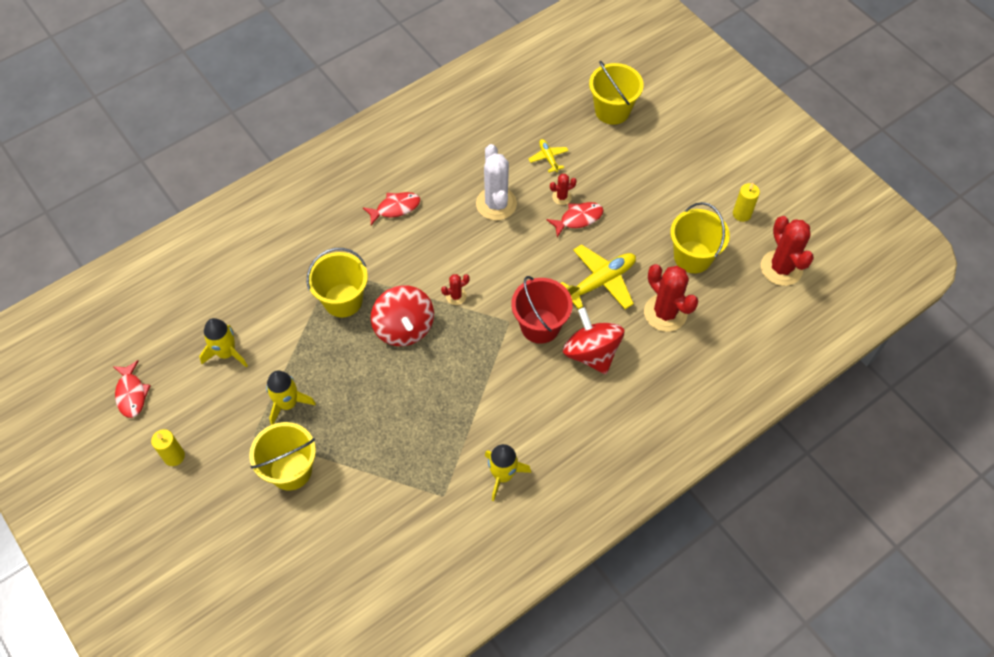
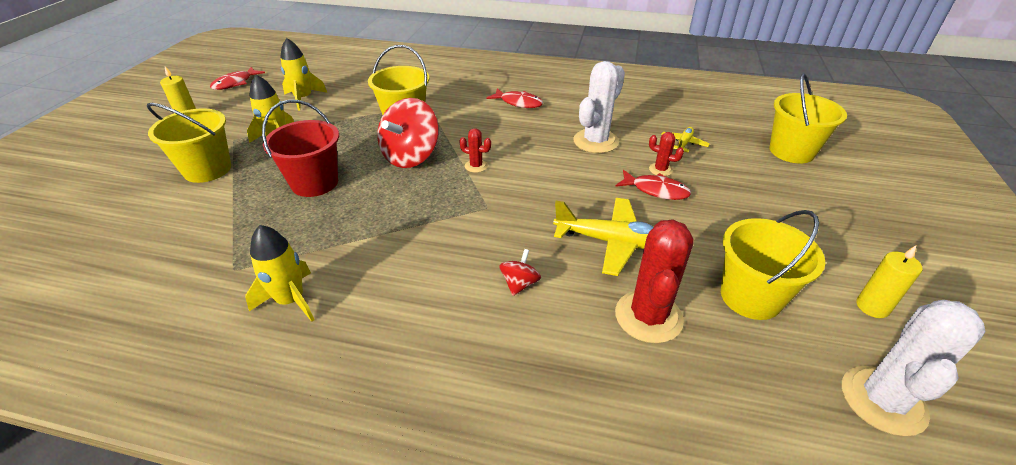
camera: 50 degrees right, 20 degrees down
(540, 326) = (507, 229): red bucket -> red bucket (314, 183)
(591, 353) = (519, 284): red spinning top -> red spinning top, size x0.47
(781, 268) = (883, 400): red cactus -> white cactus

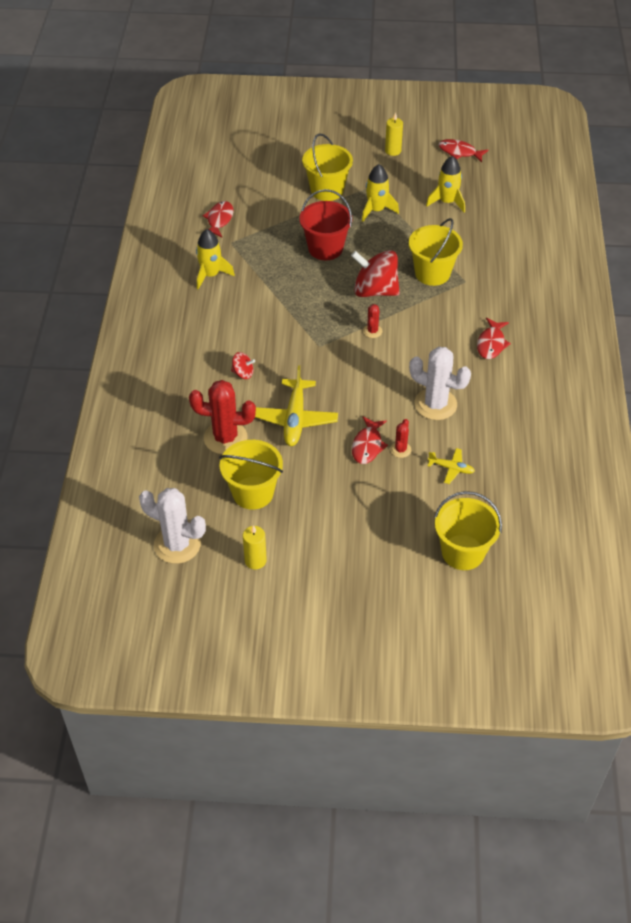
camera: 80 degrees right, 10 degrees up
(169, 277) = (219, 220): none -> red fish

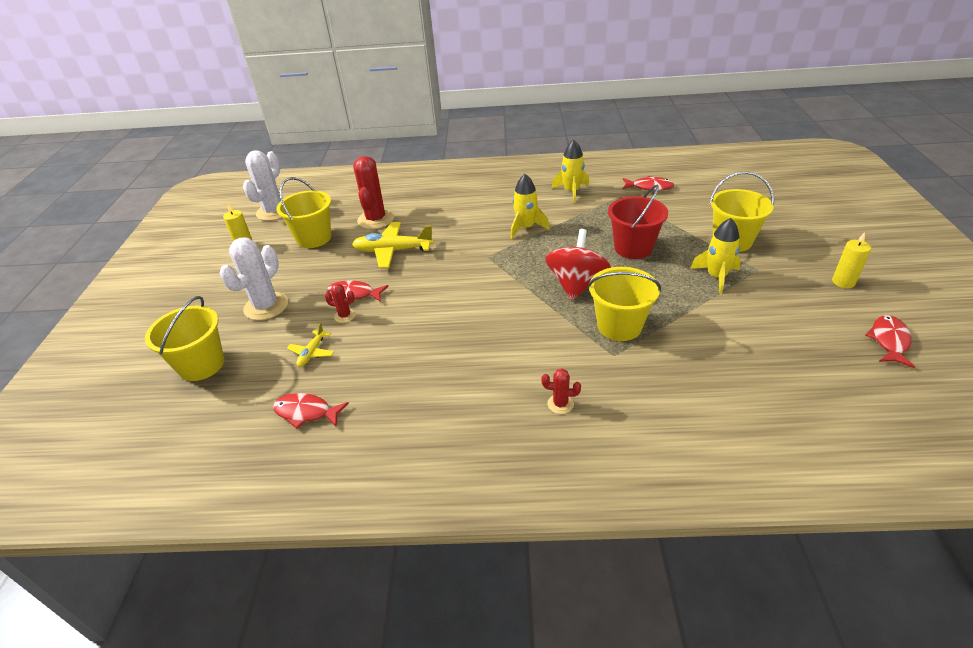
camera: 90 degrees right, 10 degrees down
(243, 373) = (449, 220): red spinning top -> none
(372, 331) = (512, 287): red cactus -> red cactus (560, 404)
(435, 404) = (404, 337): white cactus -> white cactus (266, 306)
(447, 202) = (767, 333): yellow rocket -> yellow rocket (526, 228)
(491, 344) = (503, 381): red fish -> red fish (306, 412)

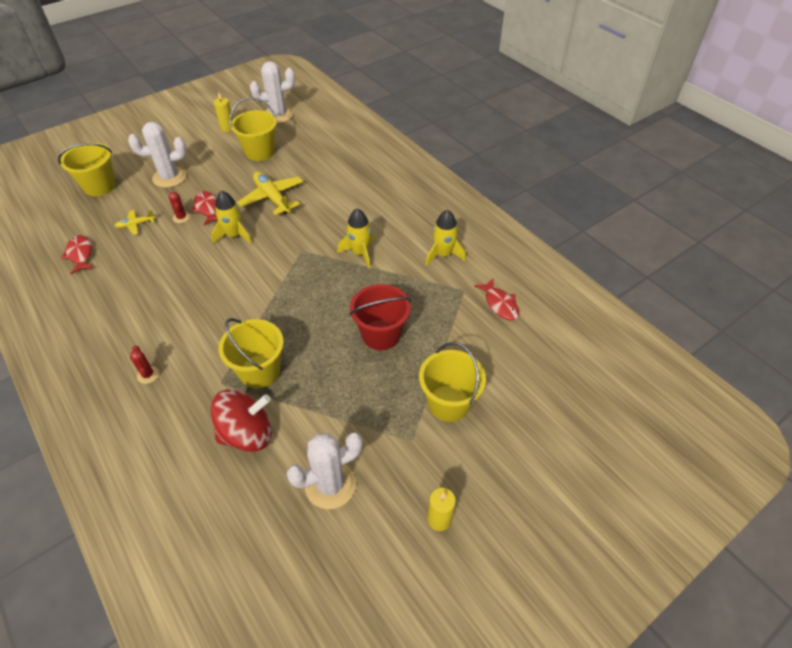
camera: 50 degrees right, 10 degrees up
(376, 219) = (306, 167): red cactus -> none
(576, 284) = (299, 321): red spinning top -> red spinning top (247, 433)
(716, 277) = (376, 411): yellow rocket -> yellow rocket (234, 235)
(780, 325) = (330, 485): none -> white cactus
(889, 341) = (358, 584): red fish -> none

